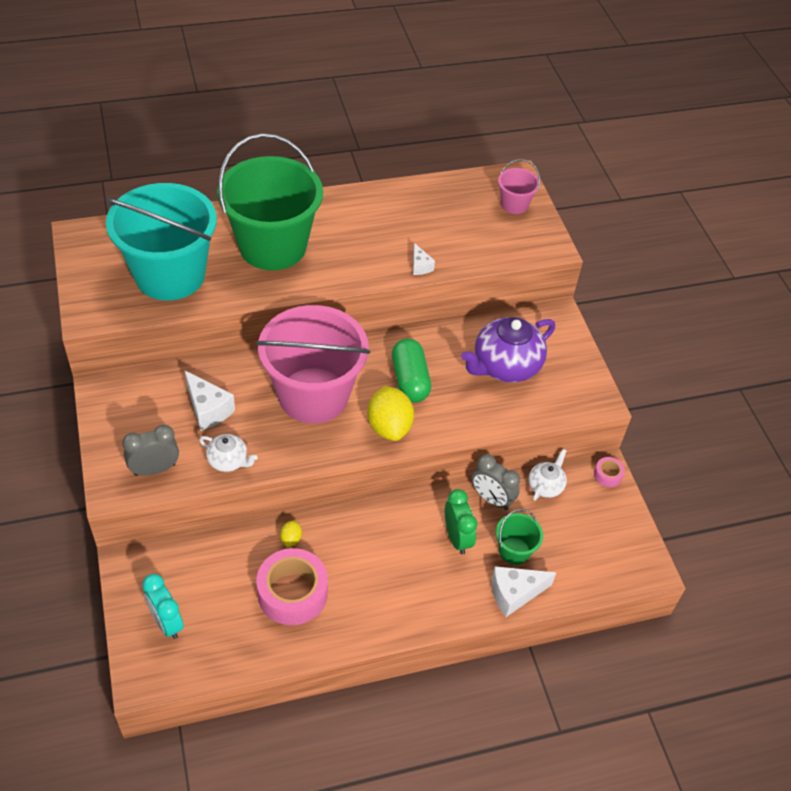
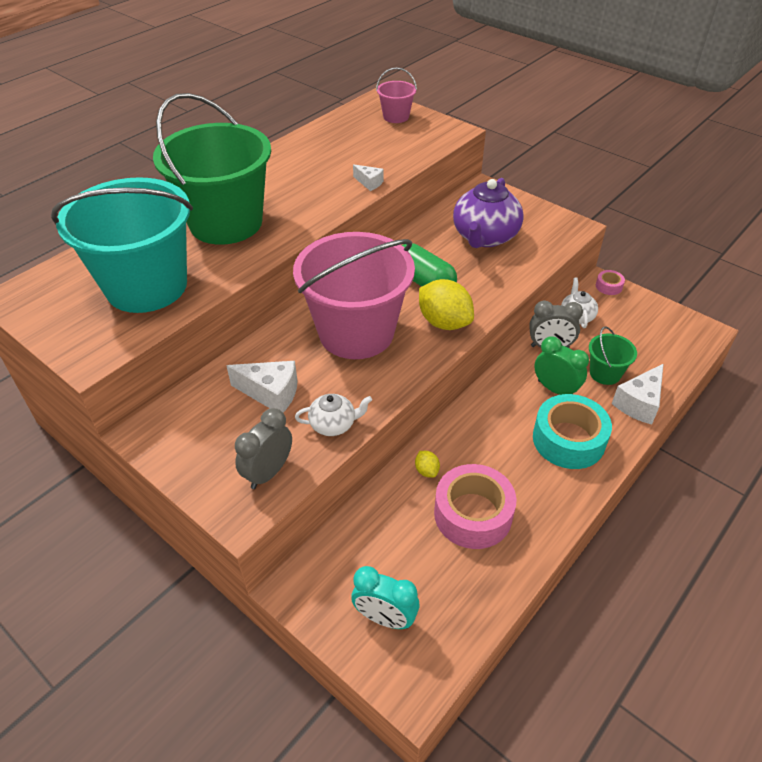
camera: 30 degrees left, 5 degrees down
(423, 585) = (568, 440): none -> turquoise tape

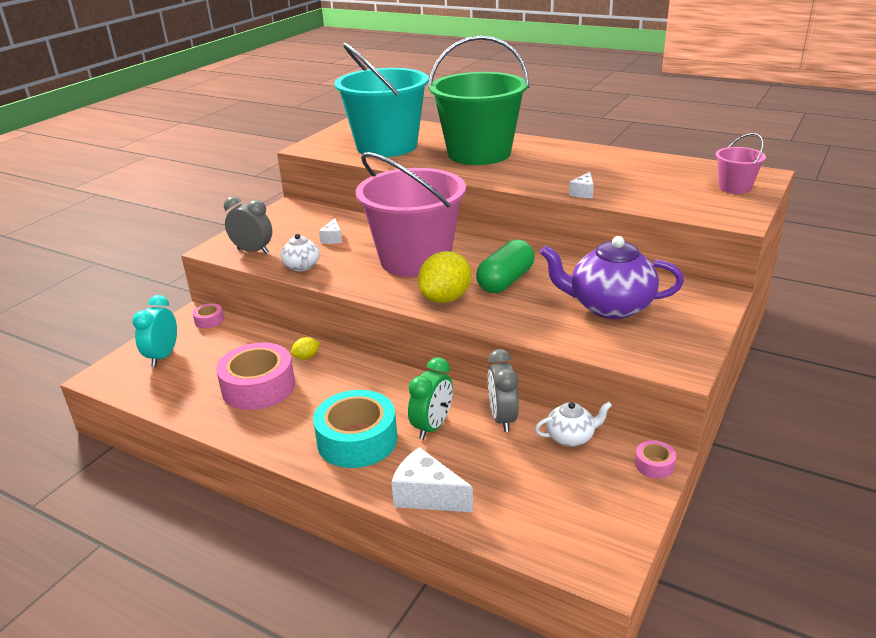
camera: 80 degrees right, 15 degrees down
(271, 393) = (332, 238): white cheese -> white cheese, size x0.57
(313, 569) = (209, 320): none -> pink tape
(605, 373) = (472, 465): green bucket -> none

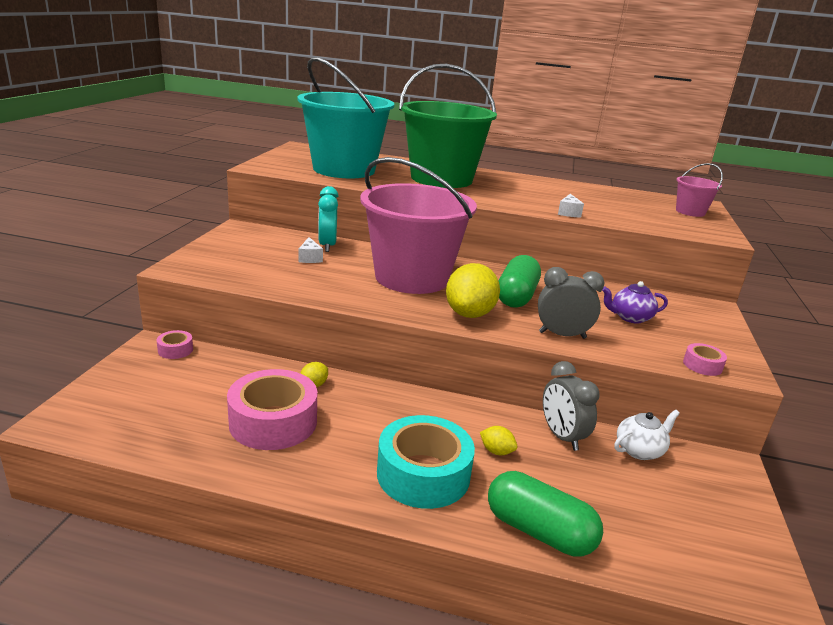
camera: 20 degrees left, 5 degrees down
(163, 356) = (132, 393): turquoise clock -> turquoise clock (327, 246)
(253, 251) = (225, 270): grey clock -> grey clock (562, 335)
(302, 266) = (292, 285): white teapot -> none
(427, 496) = (539, 531): white cheese -> green capsule
(432, 426) = (496, 451): green clock -> yellow lemon
(609, 306) = (630, 317): purple teapot -> purple teapot, size x0.52
(654, 465) = (733, 471): pink tape -> pink tape (702, 365)

